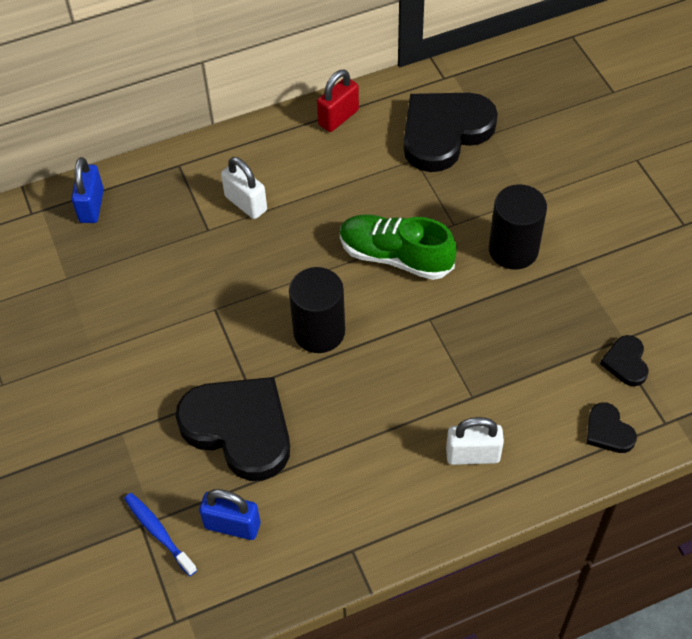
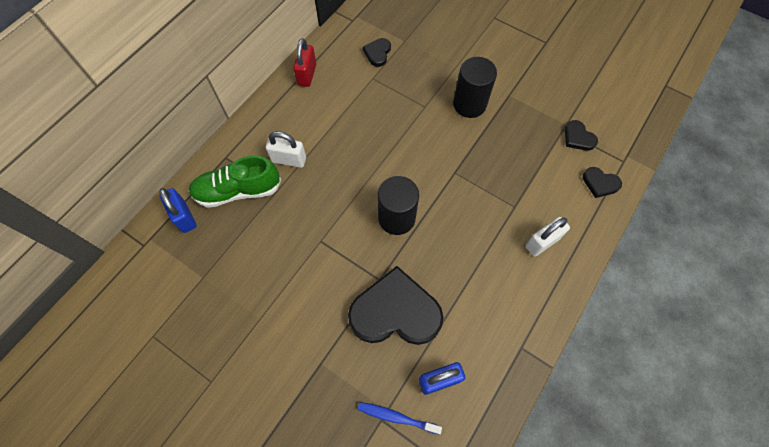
camera: 35 degrees left, 10 degrees up
(395, 257) = (406, 144): green shoe -> green shoe (238, 191)
(444, 132) = (377, 53): black heart -> black heart, size x0.45

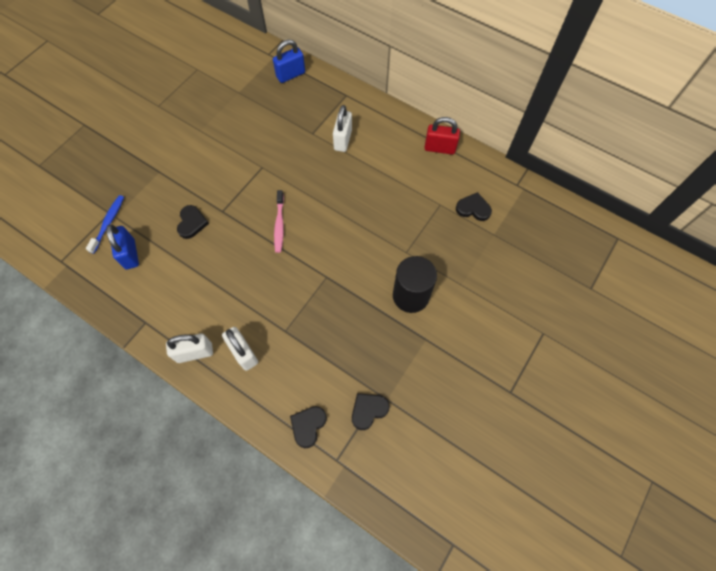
camera: 90 degrees right, 0 degrees up
(238, 191) = (313, 107): green shoe -> none
(395, 312) = (192, 223): black heart -> black heart, size x0.45
(396, 218) = (279, 225): black cylinder -> pink toothbrush
(548, 289) = (195, 352): none -> white padlock

